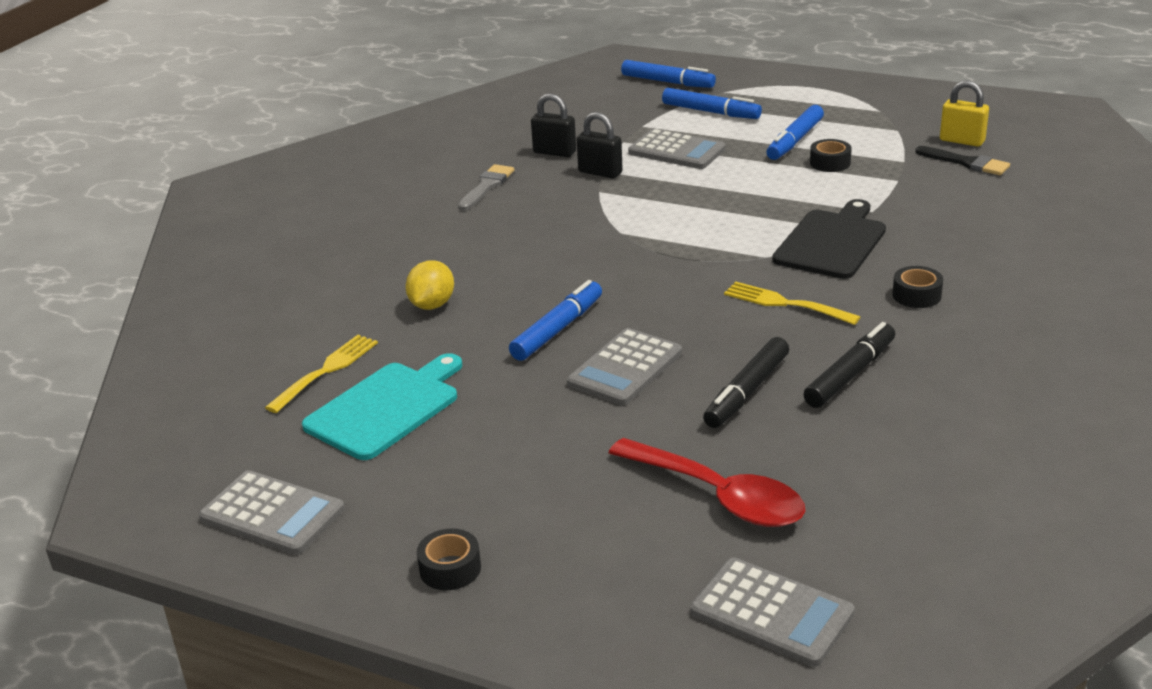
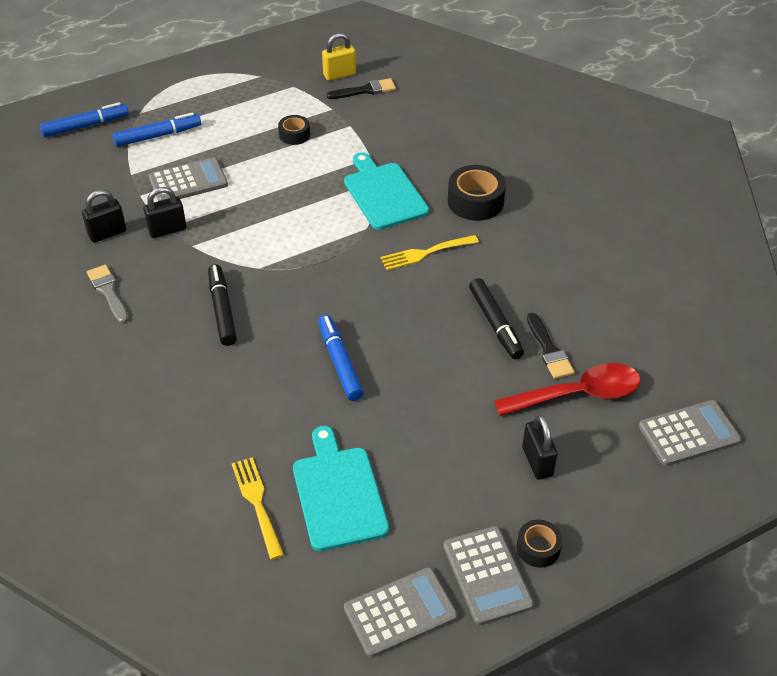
camera: 55 degrees left, 15 degrees up
(432, 305) = (237, 405): yellow lemon -> none
(576, 512) = (537, 462): none -> black padlock
(625, 368) = (417, 358): grey calculator -> grey calculator (487, 575)
(760, 445) = (549, 350): none -> black brush
(795, 141) = (248, 129): blue marker -> none
(832, 242) = (384, 194): black cutting board -> turquoise cutting board
(850, 374) = (521, 275): black marker -> black marker (222, 310)
(916, 295) = (475, 201): black tape -> black tape, size x1.71

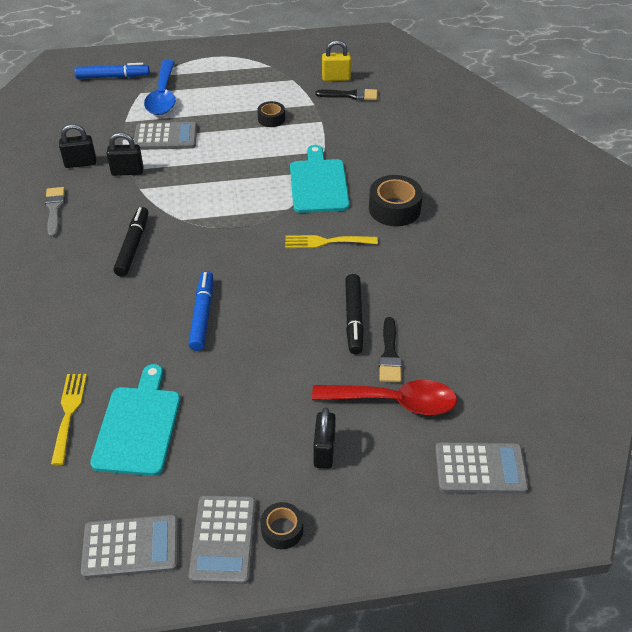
camera: 20 degrees right, 0 degrees up
(158, 136) = (163, 96): blue marker -> blue spoon

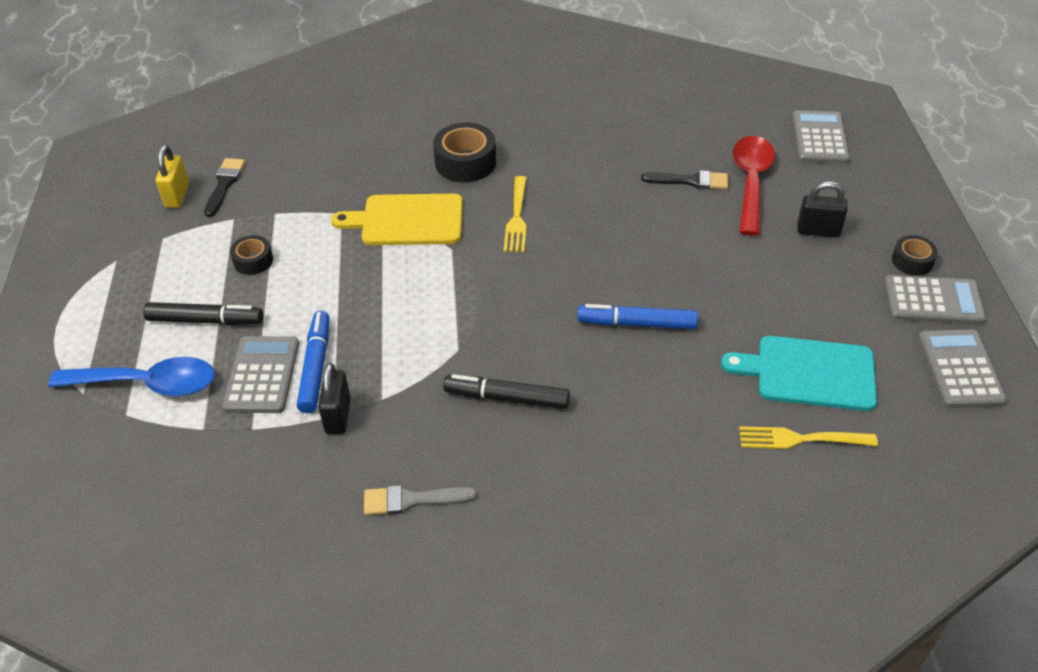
camera: 85 degrees left, 0 degrees up
(80, 163) = (301, 478): black padlock -> none
(113, 77) = (59, 456): blue marker -> blue marker (316, 367)
(318, 183) = (407, 220): turquoise cutting board -> yellow cutting board
(354, 318) = (640, 202): black marker -> black marker (205, 320)

